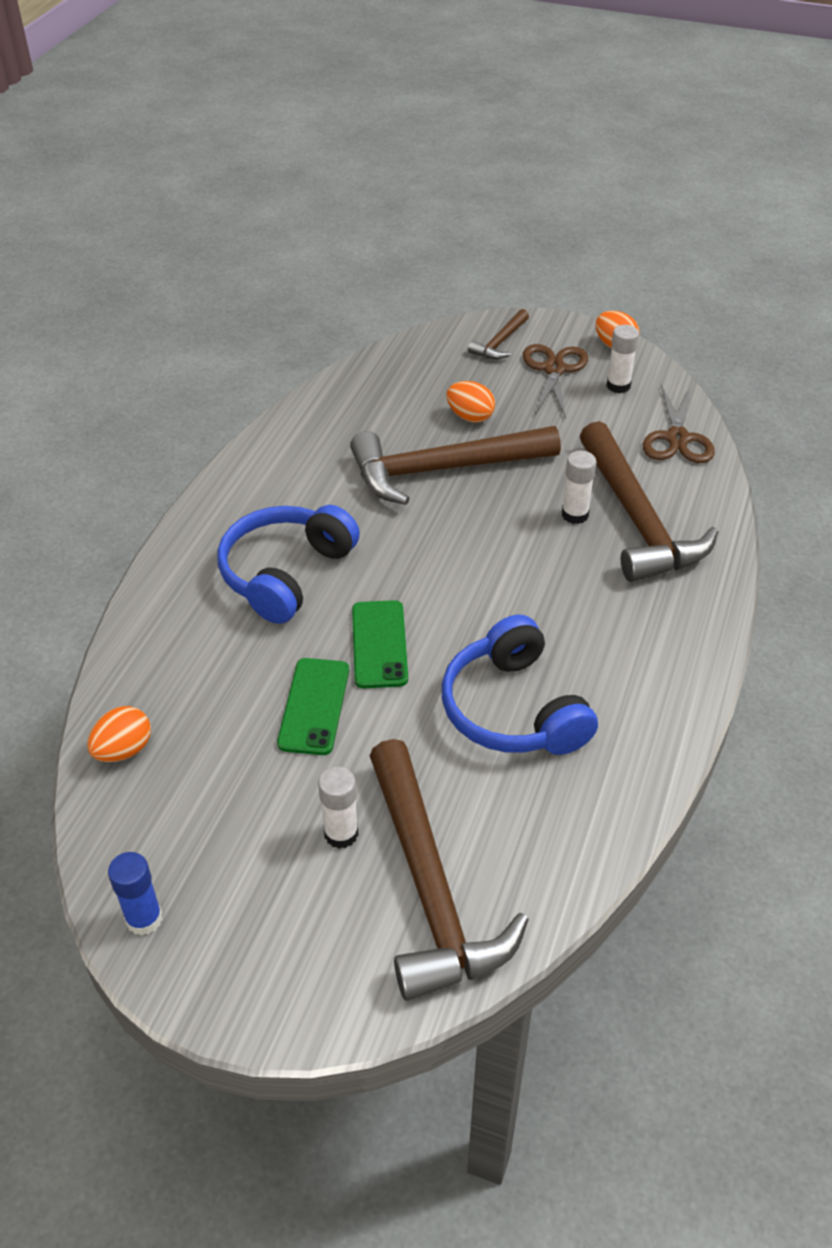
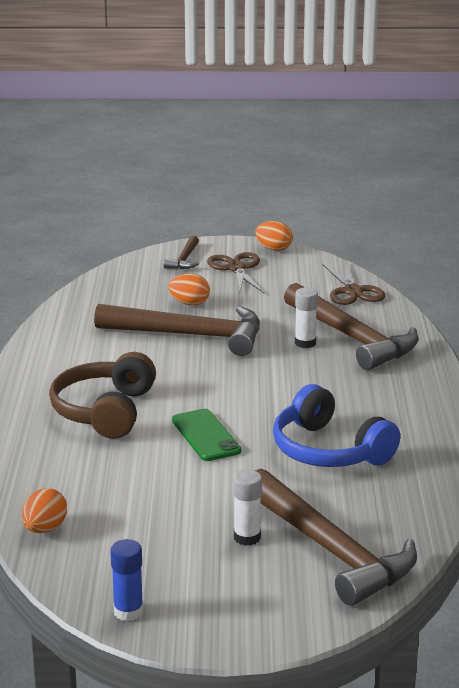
camera: 20 degrees left, 20 degrees down
(286, 573) = (105, 411): blue headphones -> brown headphones
(314, 706) = (179, 477): green phone -> none
(444, 470) = (189, 335): brown hammer -> brown hammer turned 135 degrees counterclockwise
(618, 386) = (291, 270): white glue stick -> none

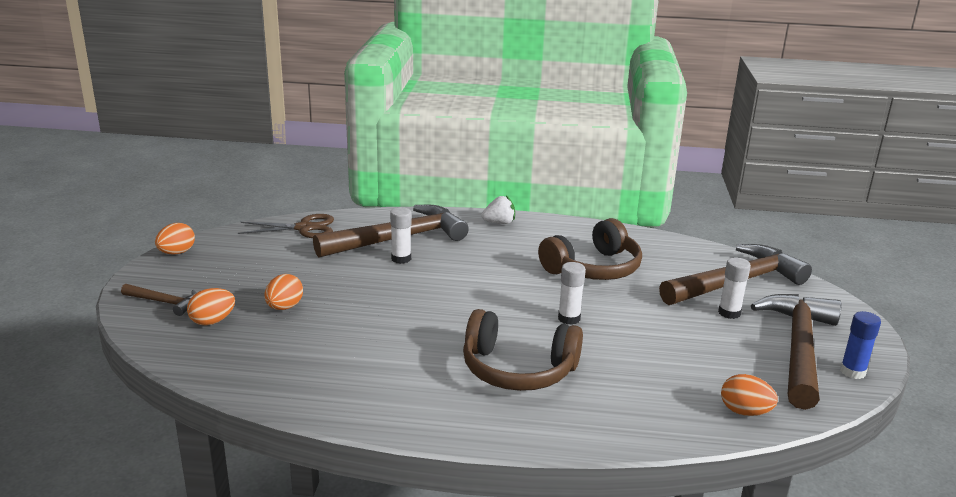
camera: 85 degrees left, 0 degrees up
(159, 281) = (212, 321): none -> orange egg
(189, 335) = (361, 312): brown hammer -> brown hammer (798, 349)
(206, 436) = (569, 318): green phone -> white glue stick
(236, 268) = (212, 275): brown scissors -> none
(329, 450) = (593, 268): blue headphones -> brown headphones
(426, 390) = (499, 223): none -> white strawberry

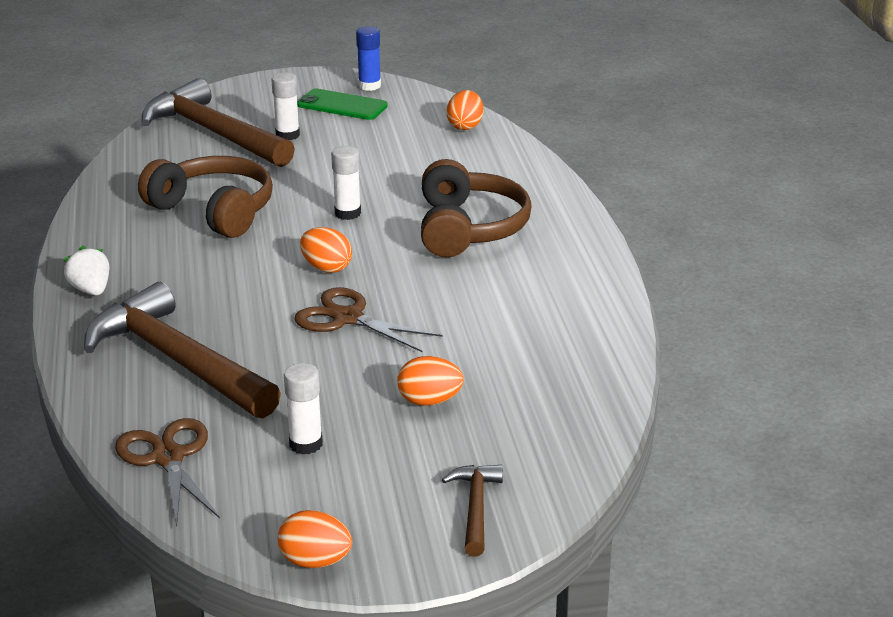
camera: 105 degrees left, 5 degrees up
(212, 321) = (498, 446): orange egg -> orange egg (326, 268)
(401, 259) = (244, 345): white glue stick -> white glue stick (306, 444)
(409, 295) = (347, 318): none -> brown scissors
(798, 349) = (342, 105): brown hammer -> green phone

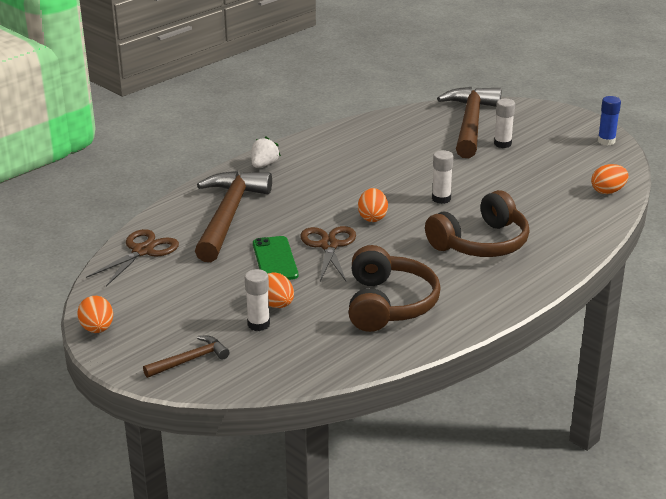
camera: 55 degrees right, 0 degrees up
(214, 211) = (386, 161): brown headphones -> brown headphones (388, 304)
(306, 444) = (194, 284): white glue stick -> white glue stick (258, 324)
(342, 105) = (566, 144): green phone -> green phone (275, 259)

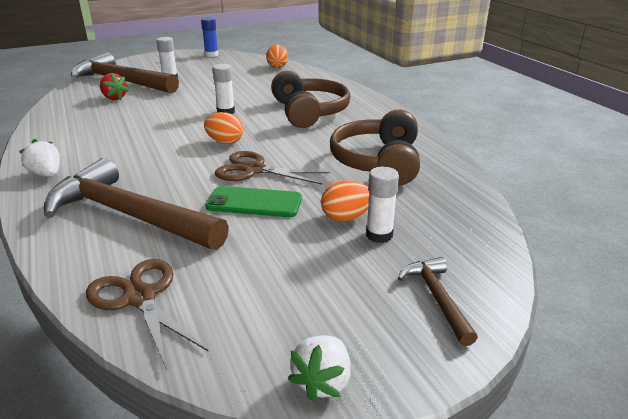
camera: 70 degrees left, 0 degrees up
(97, 329) = (322, 381): orange egg -> white strawberry
(388, 304) = (378, 162): brown headphones -> brown headphones turned 105 degrees counterclockwise
(425, 136) = (114, 98): none -> red strawberry

